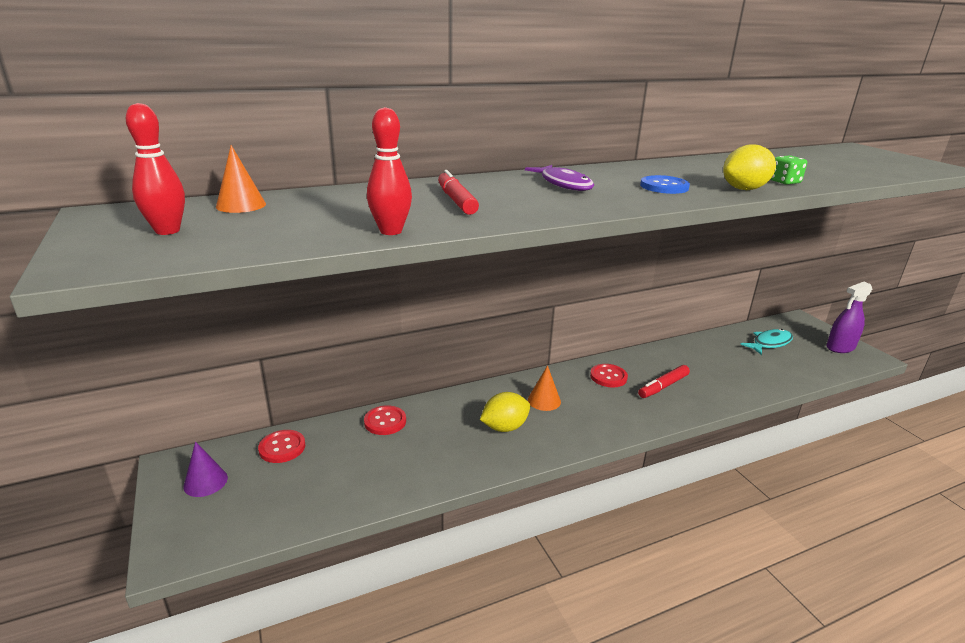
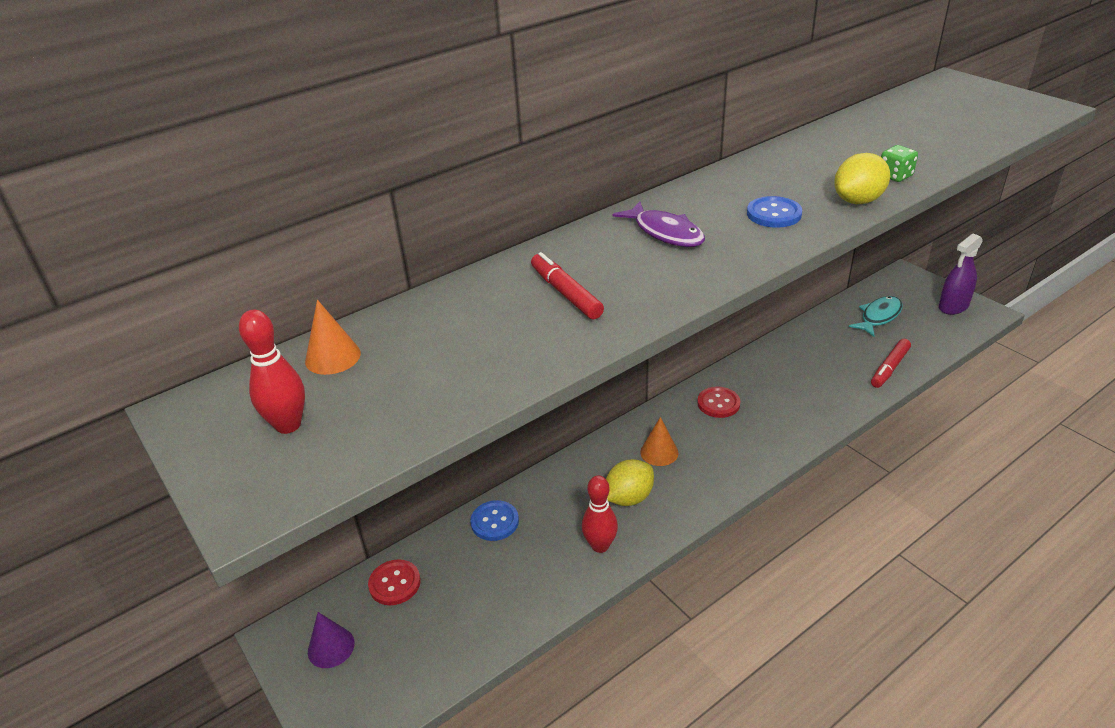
camera: 10 degrees left, 10 degrees up
(385, 421) = (495, 522): red button -> blue button
(391, 231) = (529, 369): red bowling pin -> red bowling pin (600, 546)
(663, 386) = (781, 403): red marker -> red marker (890, 368)

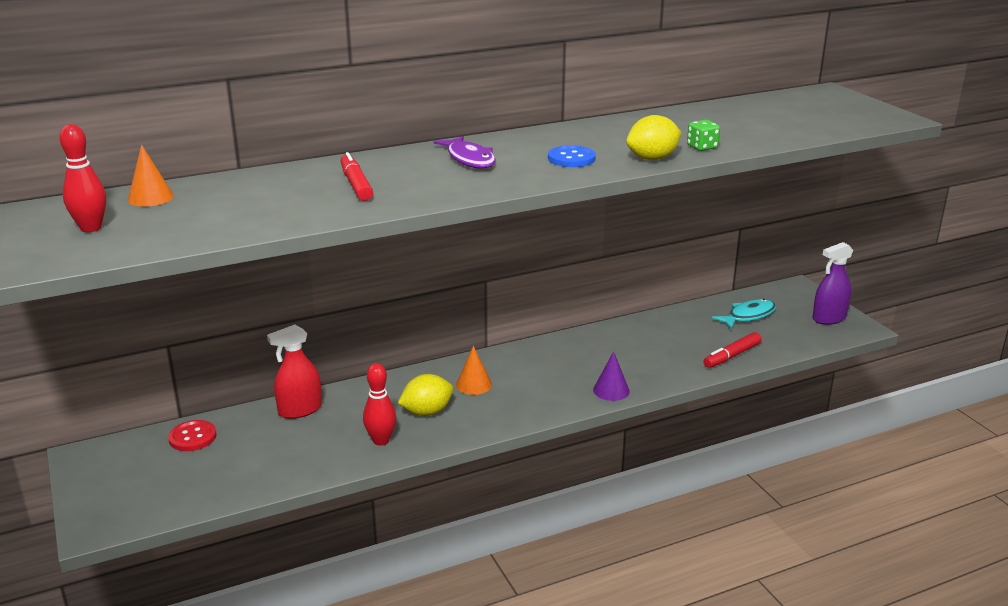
camera: 10 degrees right, 10 degrees down
(331, 647) = (118, 469): purple cone -> purple cone (611, 390)
(495, 522) = (300, 410): blue button -> red spray bottle
(718, 403) = (550, 358): red button -> none

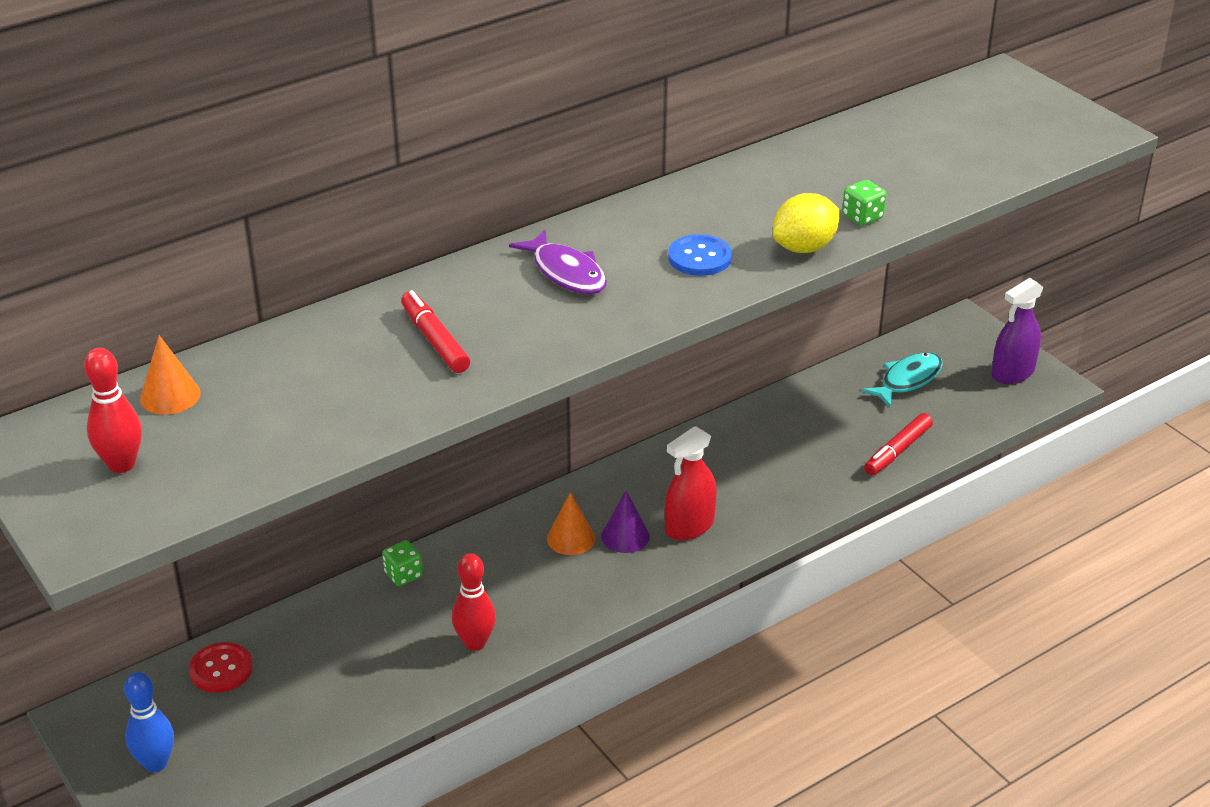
camera: 10 degrees left, 10 degrees up
(118, 490) = (155, 763): none -> blue bowling pin
(300, 410) = (350, 608): red spray bottle -> red spray bottle (689, 526)
(345, 394) = (403, 575): none -> green dice
(427, 412) = (521, 590): yellow lemon -> none
(611, 390) = (753, 526): purple cone -> purple cone (625, 536)

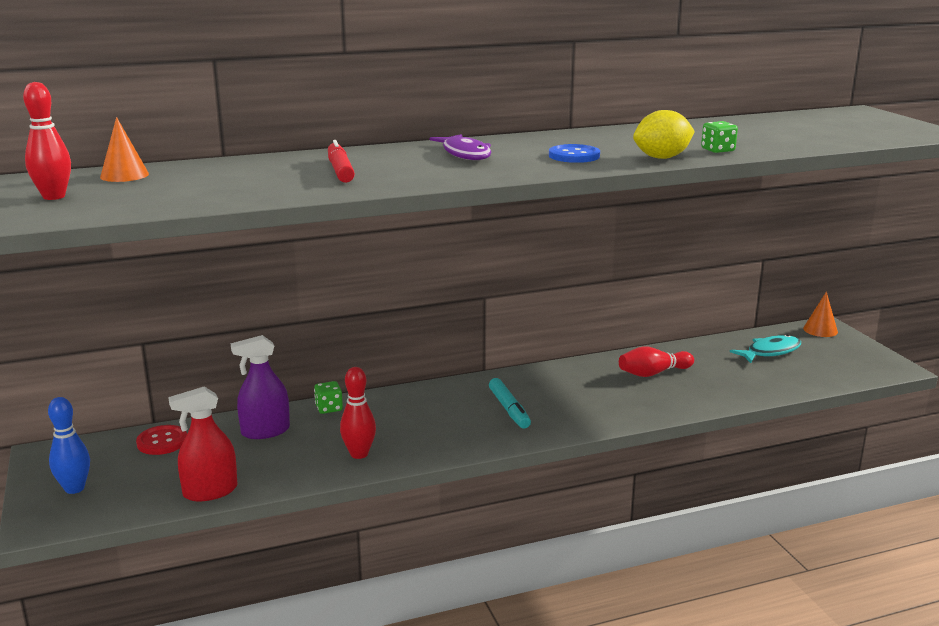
camera: 15 degrees right, 15 degrees down
(571, 538) = (466, 405): orange cone -> orange cone (820, 330)
(625, 536) = (509, 409): purple cone -> turquoise marker
(689, 526) = (562, 410): red spray bottle -> red spray bottle (210, 491)
(778, 443) = (653, 373): none -> red bowling pin
(898, 451) = (750, 389): red marker -> none
(1012, 373) = (860, 357): purple spray bottle -> purple spray bottle (265, 431)

